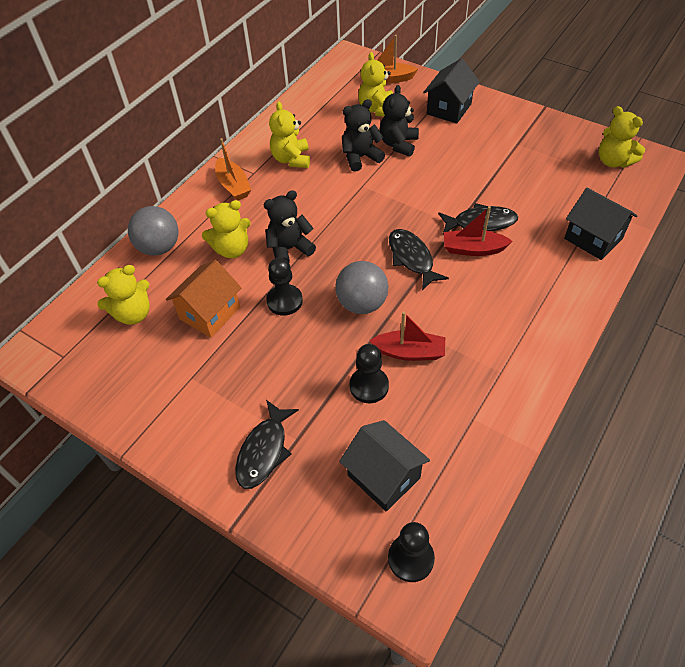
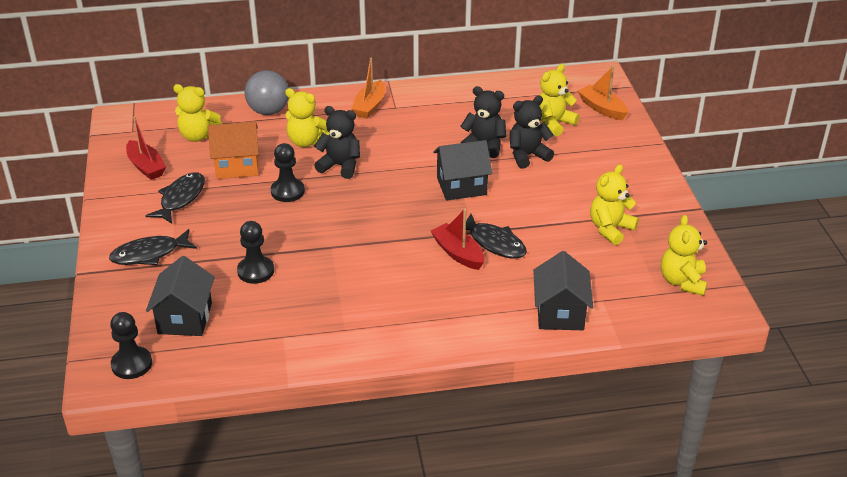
camera: 45 degrees right, 15 degrees down
(291, 159) = (434, 115): yellow teddy bear -> yellow teddy bear (610, 229)
(362, 304) = (329, 227): grey ball -> none
(409, 352) = (310, 274): red boat -> red boat (146, 167)
(412, 258) = (406, 228): black fish -> black fish (180, 199)
(449, 109) = (612, 158): black house -> black house (461, 186)

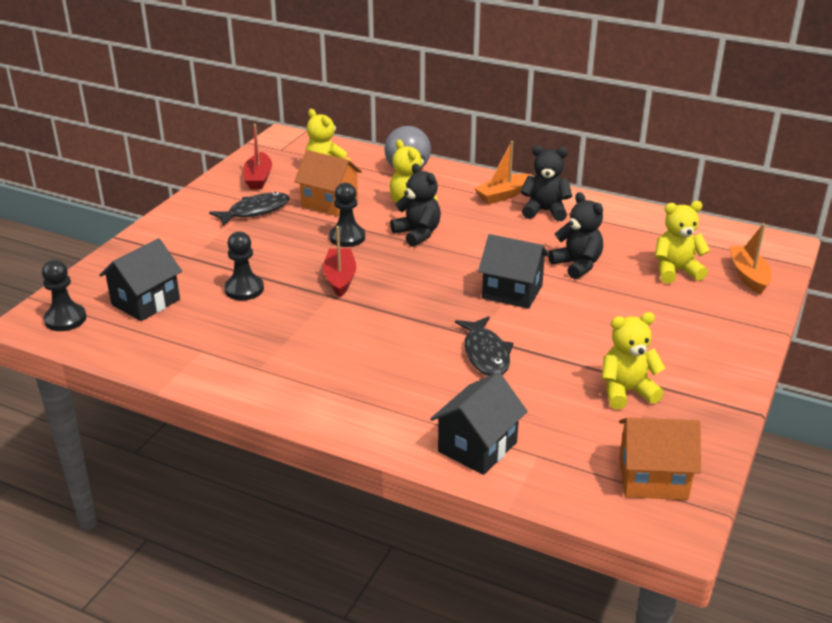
camera: 35 degrees right, 5 degrees down
(149, 254) = (181, 243): black fish -> none
(458, 253) = (438, 348): red boat -> red boat (340, 278)
(527, 156) = (613, 290): black teddy bear -> black teddy bear (545, 211)
(682, 282) = (652, 478): yellow teddy bear -> orange house

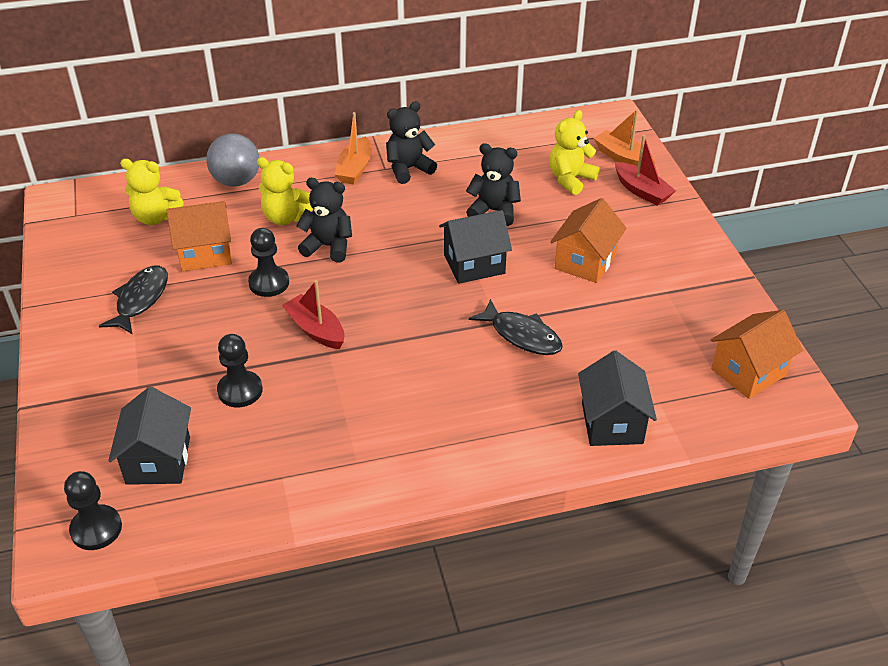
camera: 40 degrees left, 10 degrees up
(258, 178) = (95, 260): red boat -> red boat (642, 191)
(609, 331) = (585, 261): none -> orange house
(626, 391) = (655, 309): yellow teddy bear -> none

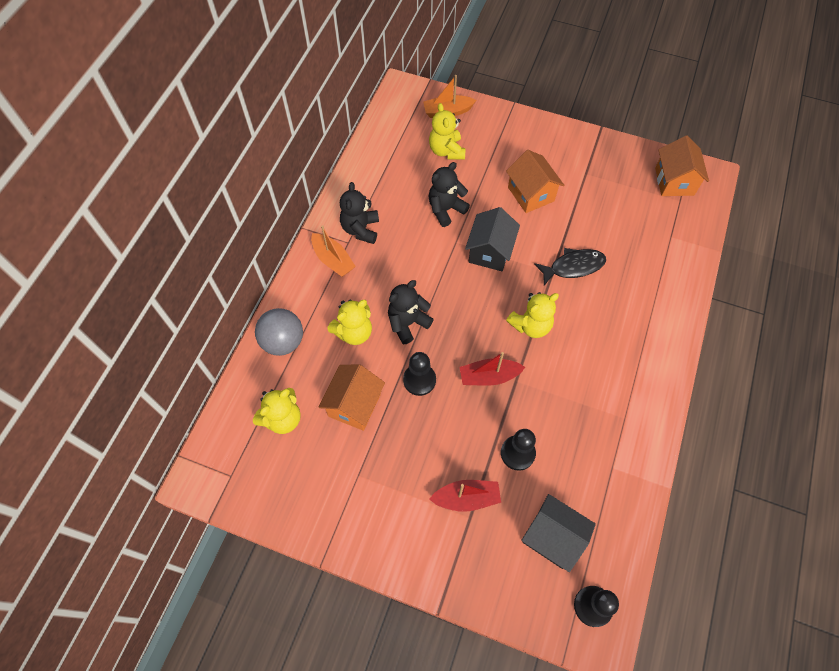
camera: 55 degrees left, 20 degrees up
(140, 300) = (375, 474): black fish -> none
(409, 334) = (531, 325): none -> yellow teddy bear
(612, 423) = (673, 268): black house -> none
(642, 191) = (487, 124): red boat -> red boat (466, 498)

